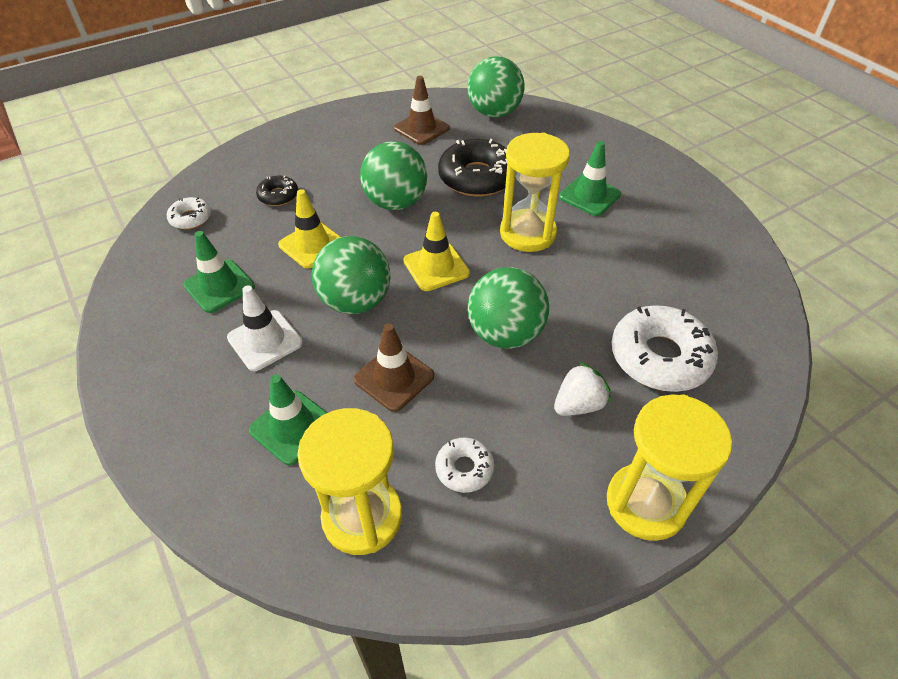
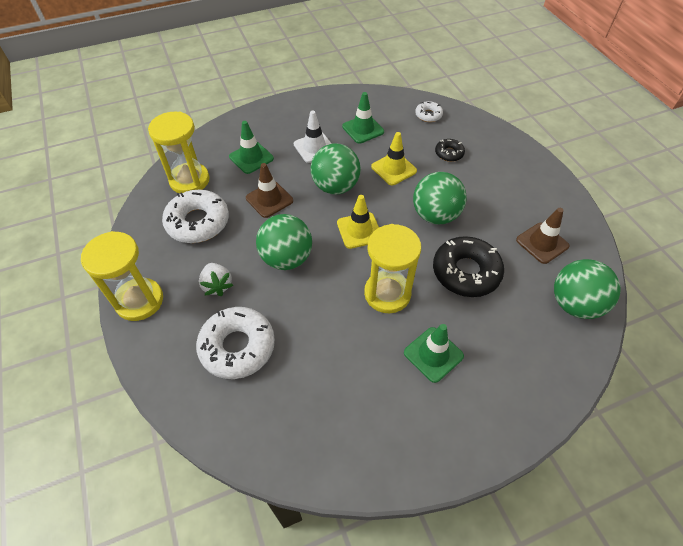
camera: 100 degrees right, 5 degrees up
(464, 468) = (198, 222): white donut -> white donut, size x1.97

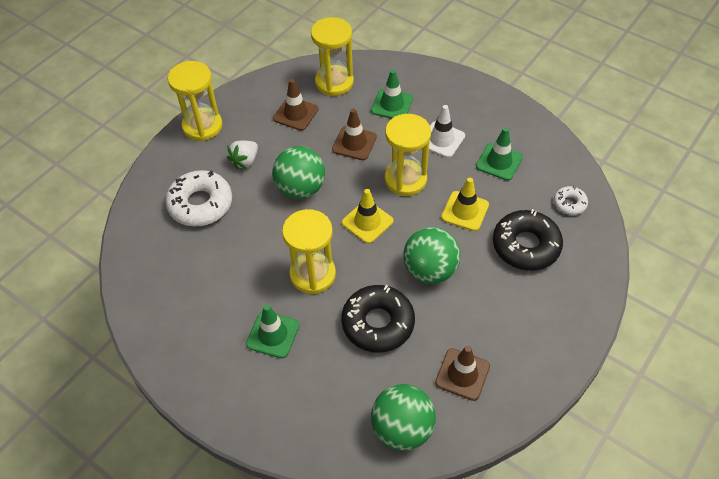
camera: 60 degrees right, 0 degrees up
(198, 222) = (295, 114): white donut -> brown traffic cone
(335, 187) = (405, 179): green ball -> yellow hourglass
(449, 153) = (526, 246): black donut -> black donut, size x1.97

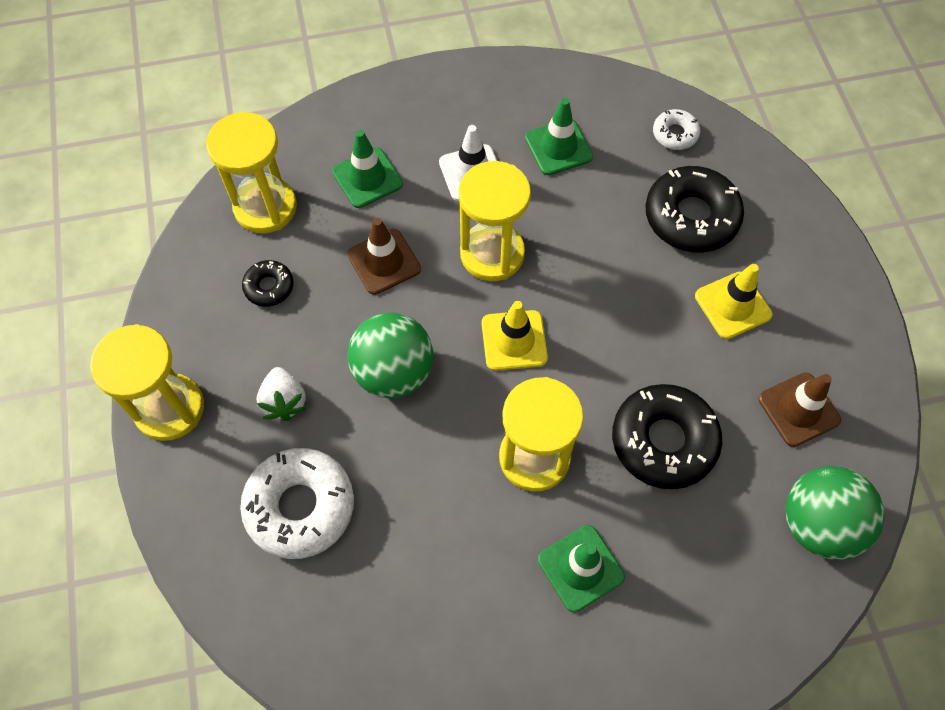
camera: 50 degrees left, 10 degrees up
(295, 114) = (269, 287): brown traffic cone -> black donut
(430, 270) = (640, 332): green ball -> none
(465, 211) = (593, 233): yellow traffic cone -> yellow traffic cone (733, 305)

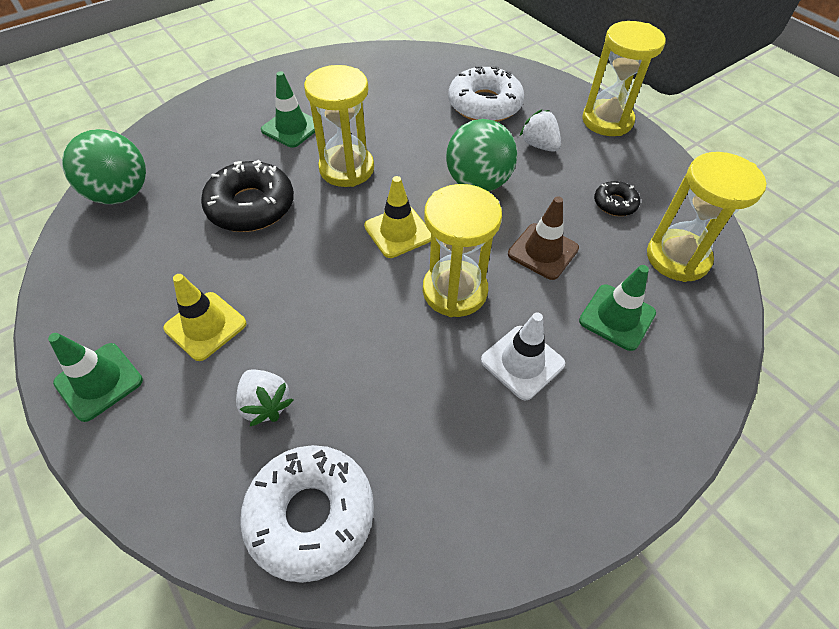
camera: 155 degrees right, 10 degrees down
(558, 147) = (447, 432): green traffic cone -> green traffic cone (99, 381)
(675, 134) = (311, 515): white donut -> white donut, size x1.97
(691, 217) = (266, 404): black donut -> white strawberry
(798, 409) = (136, 261): brown traffic cone -> none

